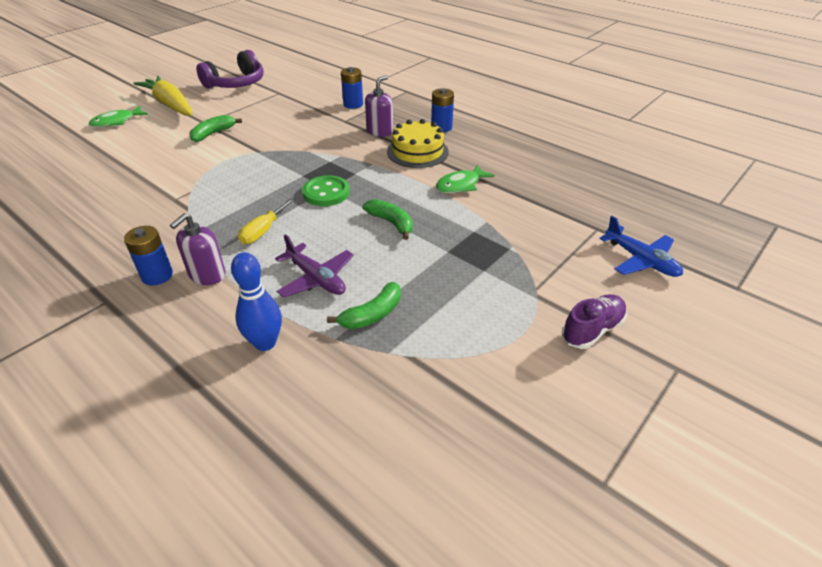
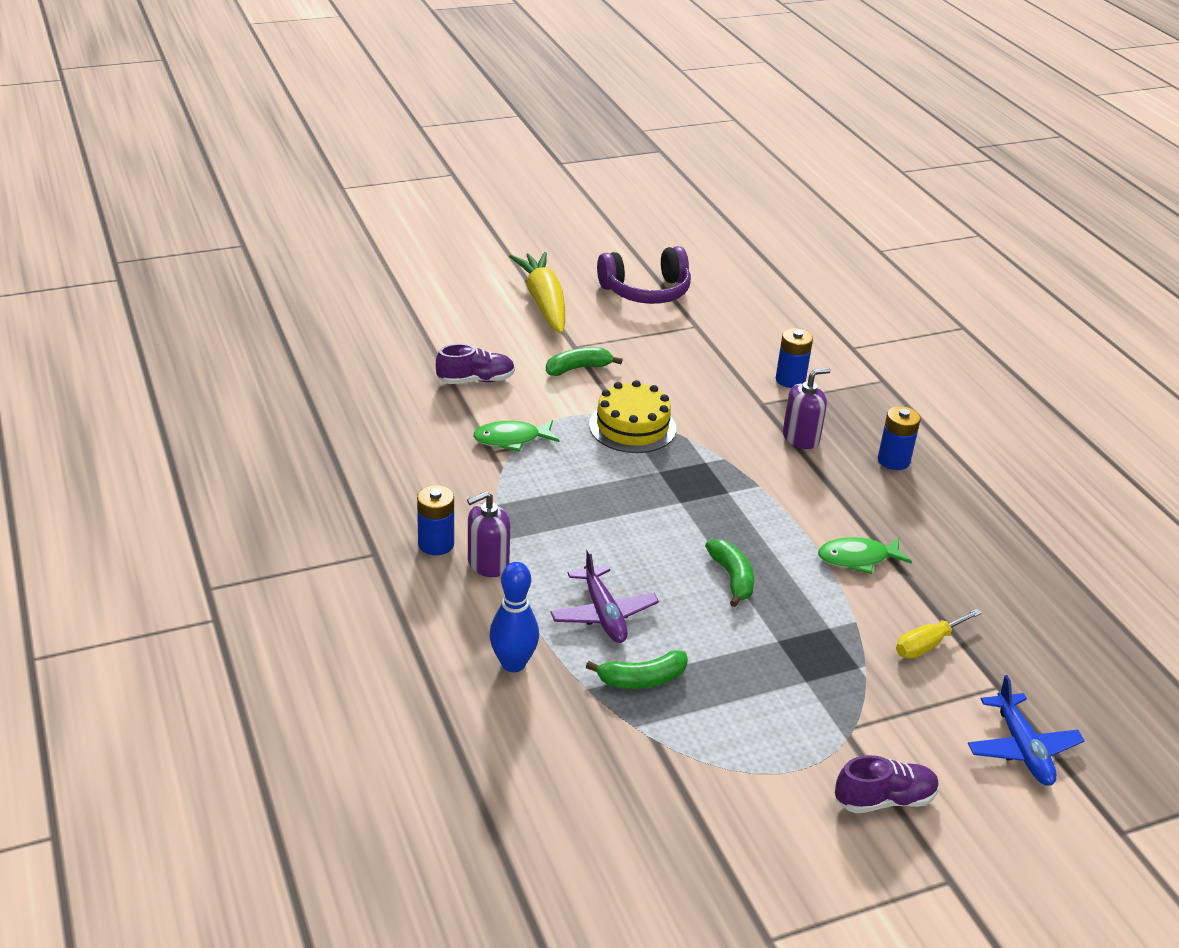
camera: 25 degrees right, 5 degrees down
(116, 122) = (467, 310): green fish -> green fish (511, 439)
(141, 159) = (475, 380): none -> purple shoe
(263, 231) = (574, 532): yellow screwdriver -> yellow screwdriver (927, 645)
(326, 193) = (675, 507): green button -> none
(417, 152) = (833, 488): yellow cake -> yellow cake (632, 427)

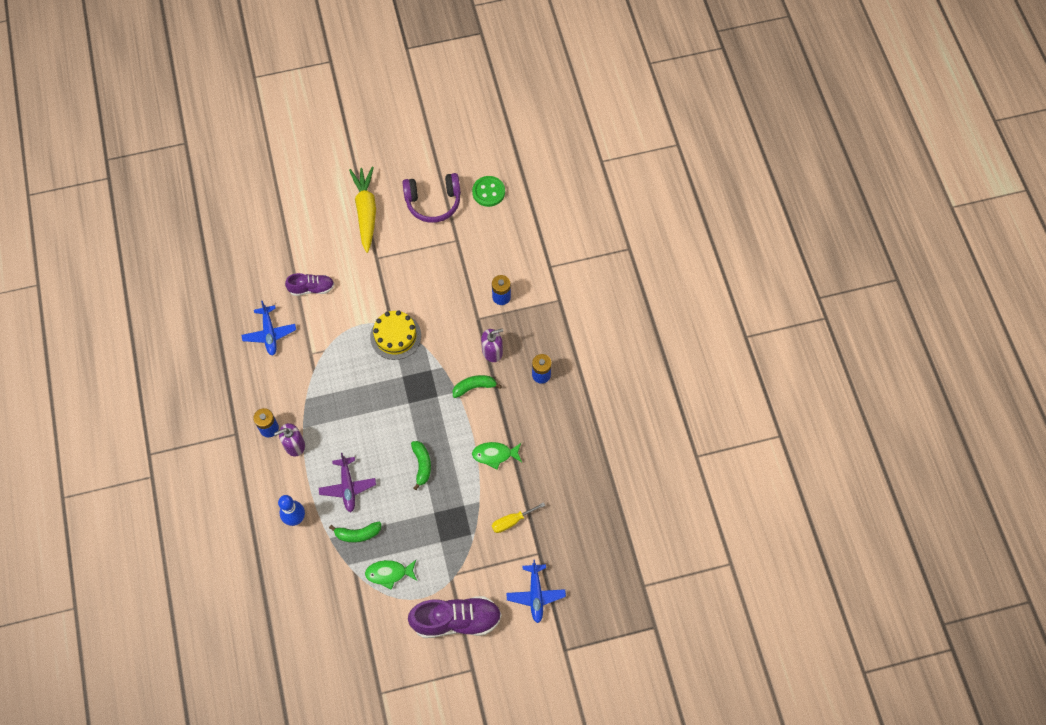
camera: 10 degrees right, 30 degrees up
(414, 431) = (269, 333): none -> blue plane
(511, 439) = (323, 344): green fish -> green fish (389, 573)
(578, 368) = (374, 280): green banana -> green banana (474, 387)
(726, 280) = (488, 192): none -> green button
(884, 800) = (456, 620): purple shoe -> purple shoe, size x1.74

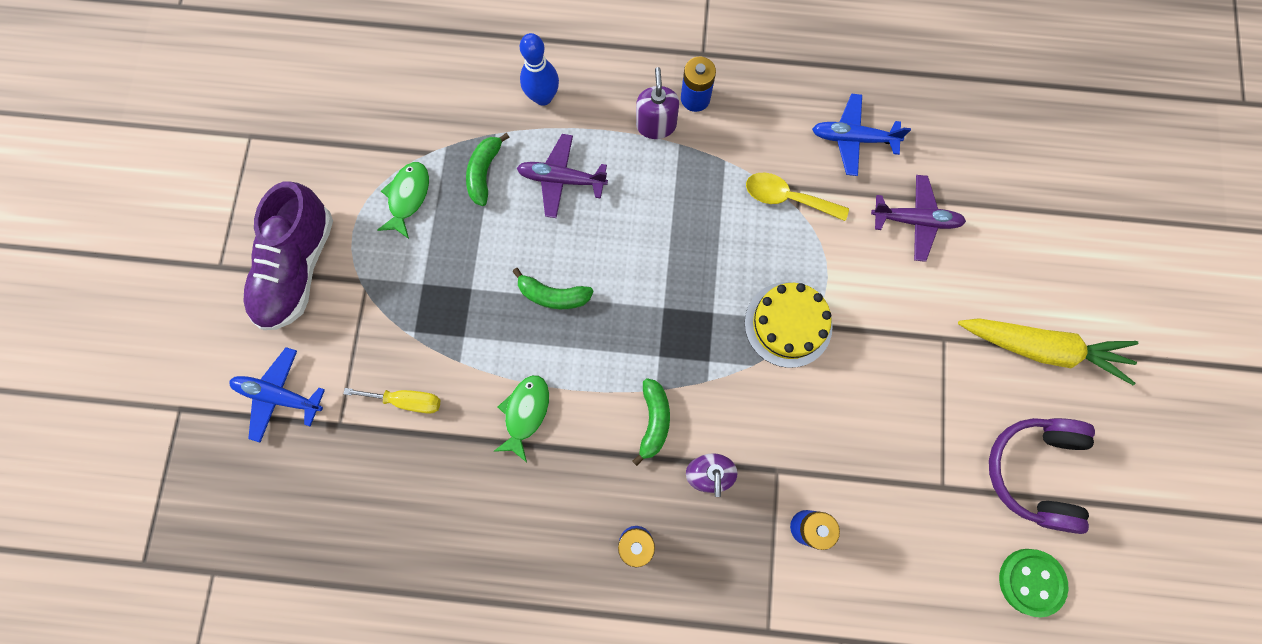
camera: 110 degrees right, 10 degrees up
(311, 288) = (915, 220): purple shoe -> purple plane
(319, 358) = (787, 198): none -> yellow spoon
(512, 521) = (407, 401): yellow screwdriver -> yellow screwdriver turned 105 degrees clockwise

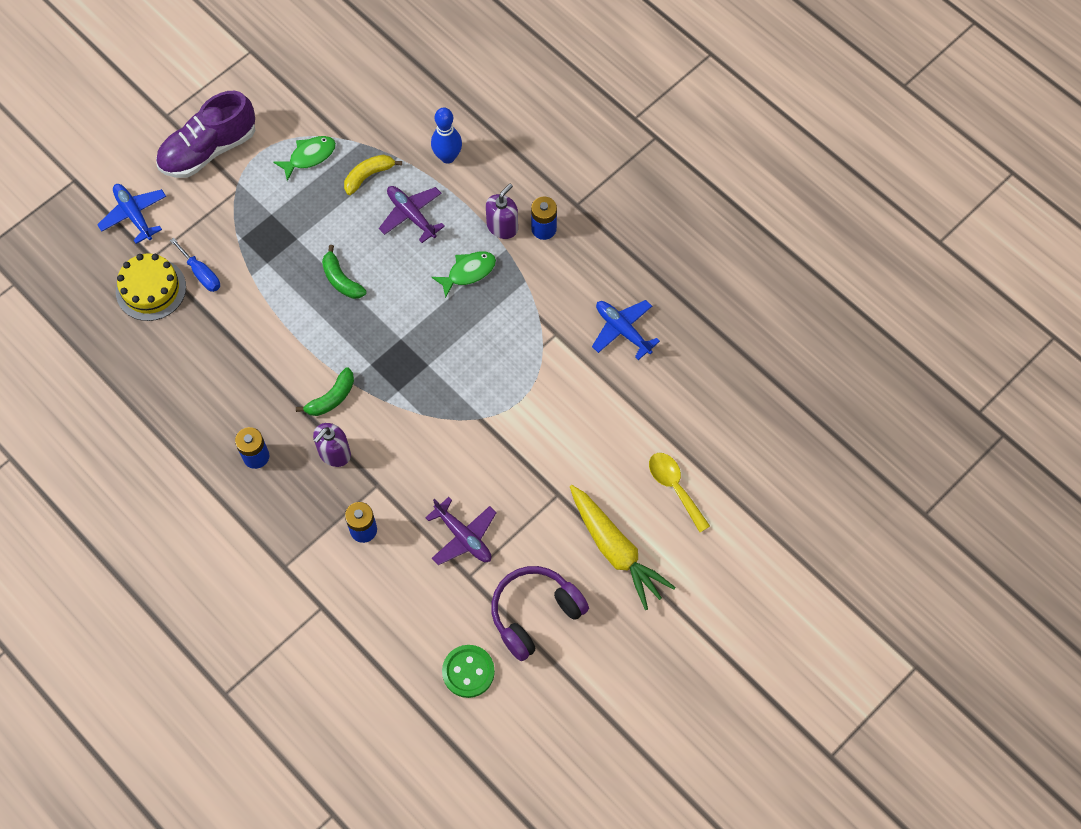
camera: 40 degrees right, 10 degrees down
(407, 401) = (201, 274): yellow screwdriver -> blue screwdriver
(484, 172) = (368, 176): green banana -> yellow banana
(525, 413) = (261, 334): green fish -> green fish (468, 272)
(787, 198) = (542, 334): yellow spoon -> yellow spoon (675, 487)
(788, 324) = (467, 408): yellow cake -> yellow cake (151, 289)
(915, 220) = (612, 411): purple plane -> purple plane (463, 537)

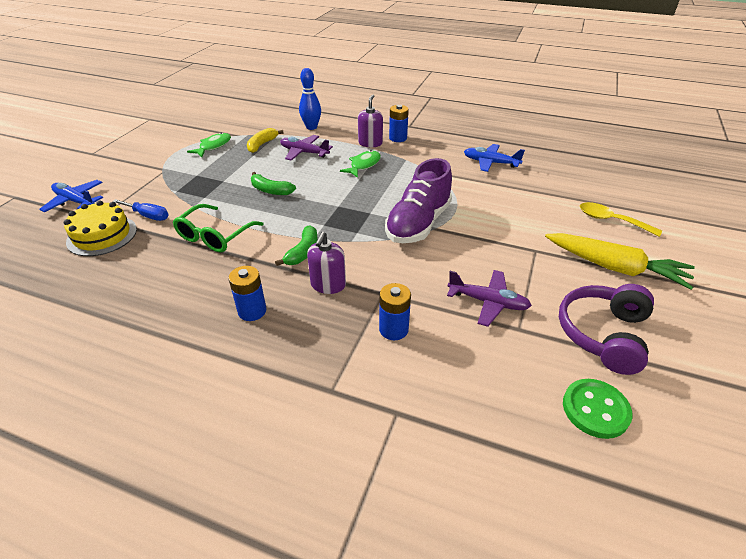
camera: 25 degrees left, 25 degrees down
(209, 150) = (132, 159): purple shoe -> purple shoe (418, 223)
(257, 337) = (215, 236): none -> green glasses

